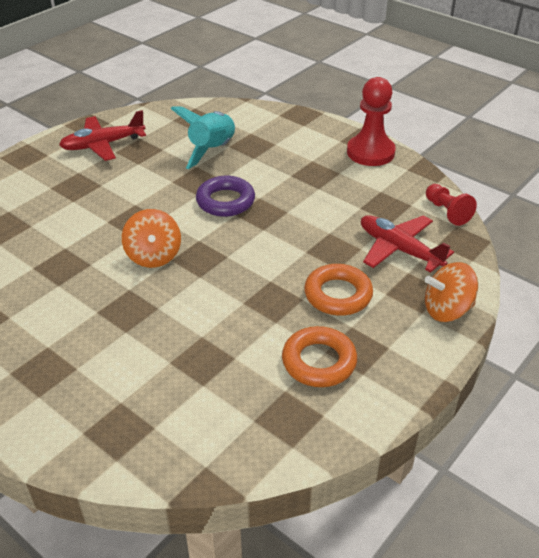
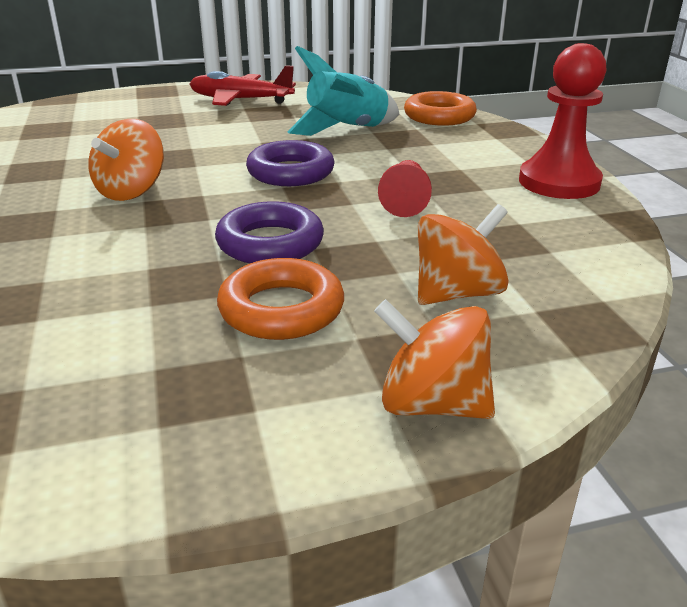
camera: 35 degrees right, 10 degrees down
(282, 258) = (270, 243): none -> purple ring
(319, 361) = (124, 376): orange ring -> orange ring (439, 116)
(399, 249) = (457, 293): red plane -> orange spinning top
(447, 212) = (605, 278): red pawn -> red pawn (405, 201)

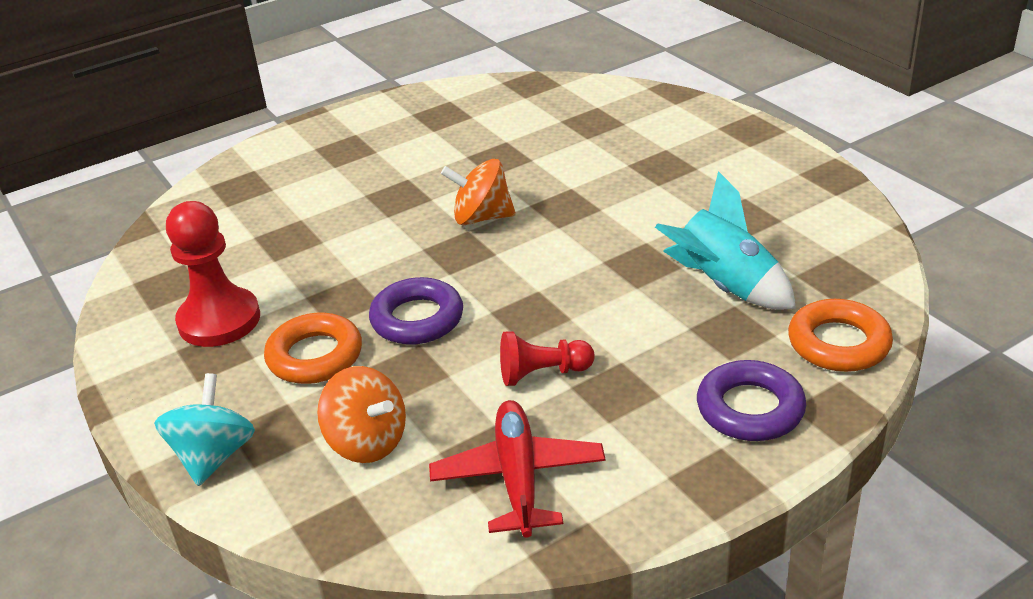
camera: 75 degrees right, 5 degrees up
(240, 100) = (766, 187): red plane -> red plane (518, 477)
(290, 172) = (574, 284): purple ring -> purple ring (750, 409)
(432, 404) = (213, 456): orange spinning top -> turquoise spinning top
(559, 182) = (664, 480): red pawn -> red pawn (219, 320)

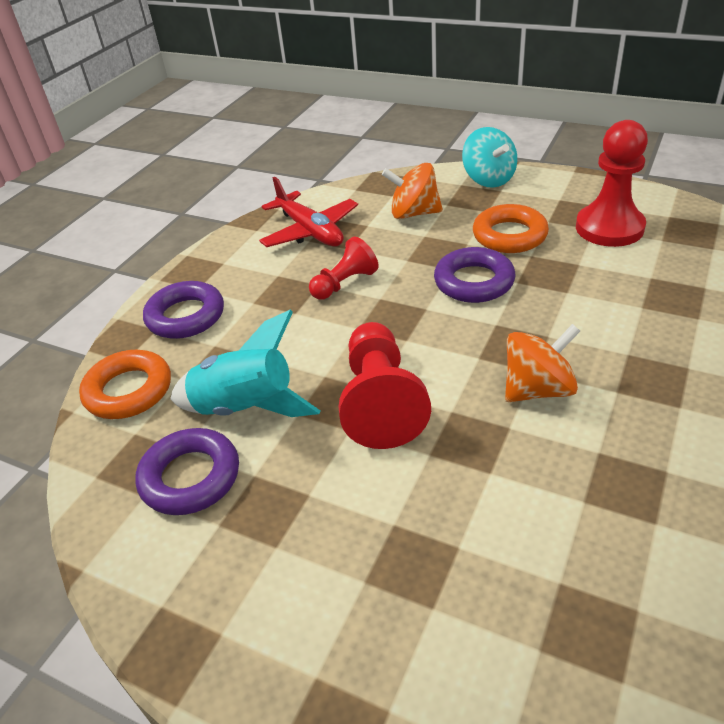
camera: 150 degrees right, 5 degrees up
(606, 250) = (380, 402): none -> red pawn
(794, 253) = (190, 477): none -> purple ring

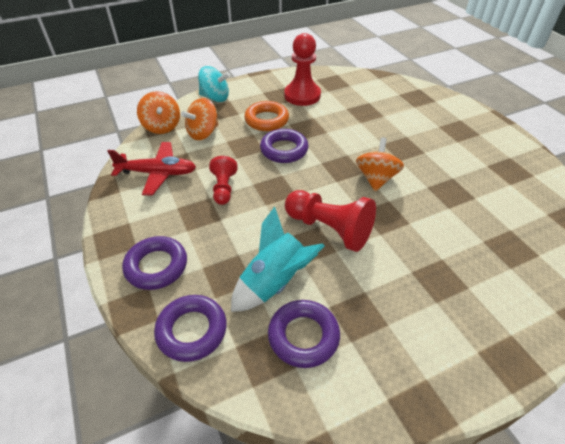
camera: 55 degrees left, 5 degrees up
(128, 390) = (192, 330): orange ring -> purple ring
(384, 185) = (162, 126): none -> orange spinning top

